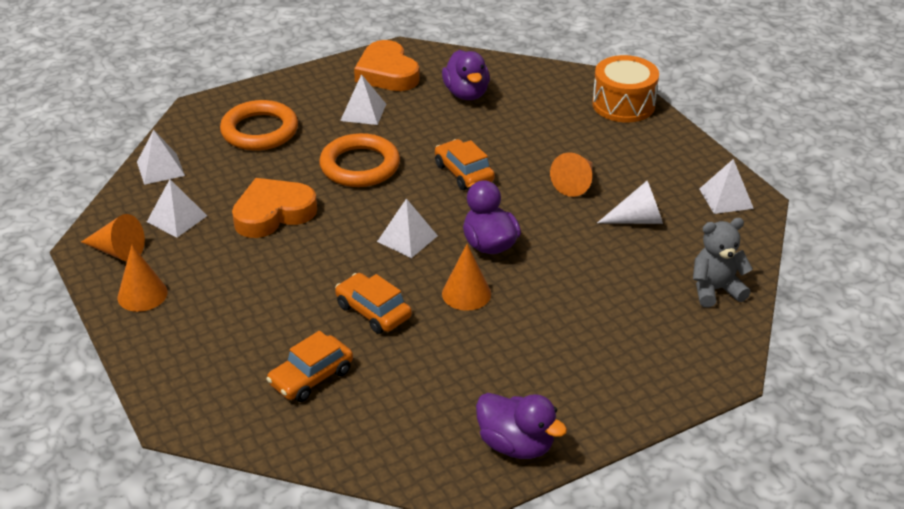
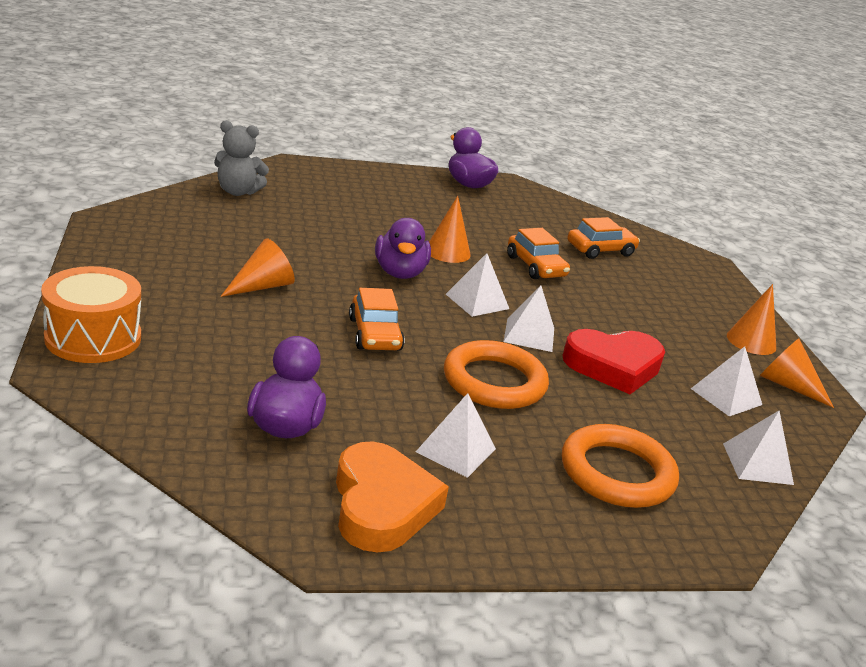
camera: 165 degrees left, 10 degrees down
(273, 213) = (613, 366): orange heart -> red heart
(637, 220) = (239, 243): white cone -> none
(726, 198) = (130, 229): white pyramid -> white pyramid (529, 335)

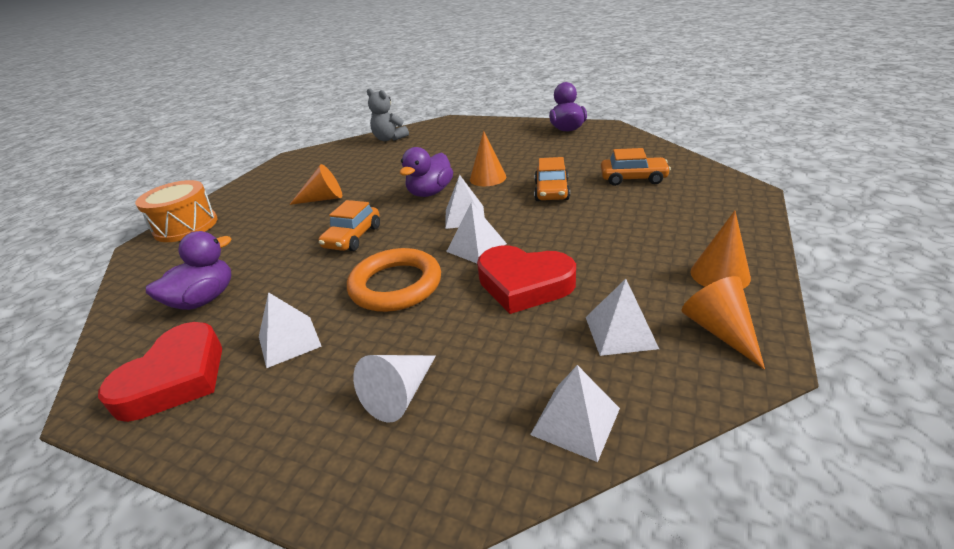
camera: 40 degrees right, 5 degrees up
(382, 505) = (175, 378): orange heart -> red heart
(617, 473) = (400, 394): orange ring -> white cone

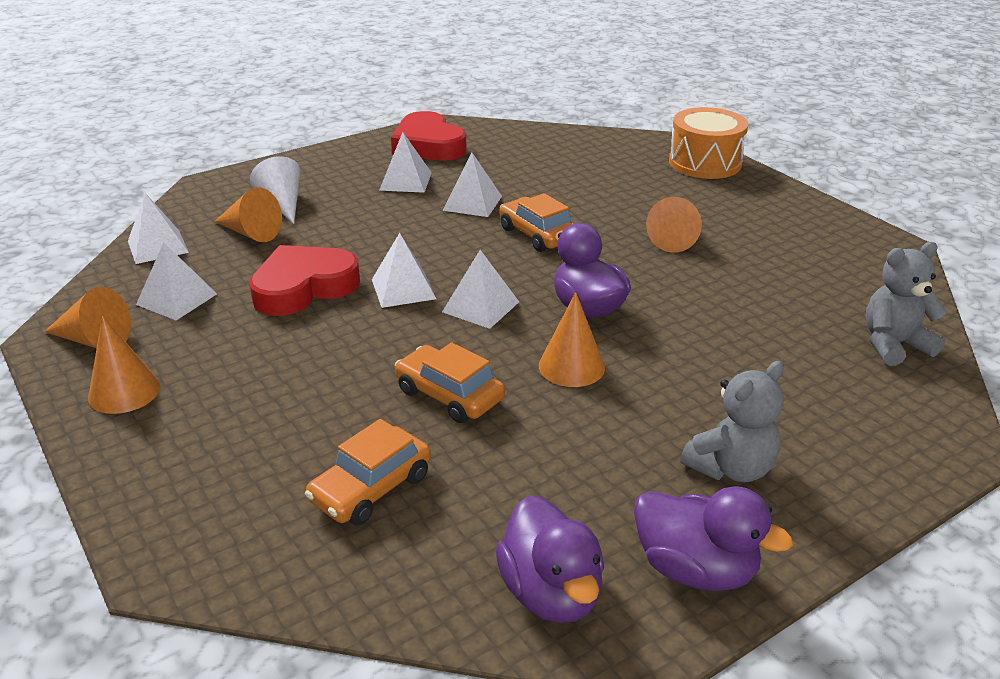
camera: 120 degrees right, 0 degrees up
(204, 299) = (523, 160): purple duck -> purple duck (551, 592)
(317, 283) = (472, 203): none -> white pyramid
(395, 285) = (408, 233): orange ring -> none
(479, 371) = (251, 233): none -> orange cone
(510, 138) = (731, 468): none -> grey teddy bear

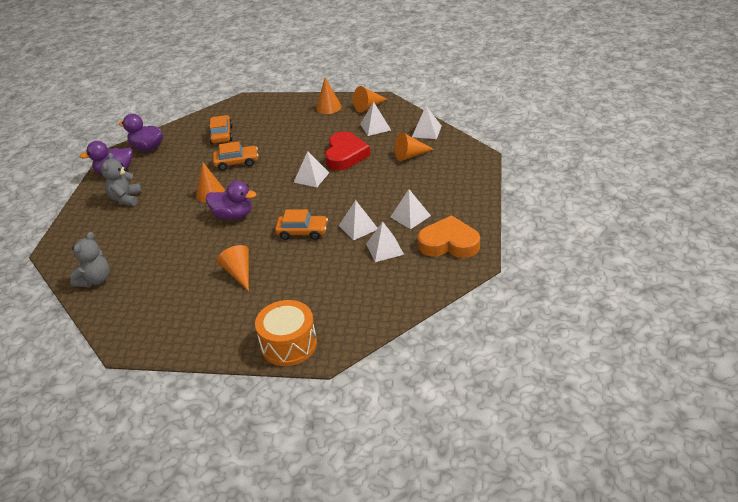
camera: 135 degrees right, 5 degrees up
(282, 204) = (430, 171): white cone -> none
(428, 145) = (449, 243): red heart -> orange heart
(480, 307) = (273, 190): white pyramid -> white pyramid (384, 249)

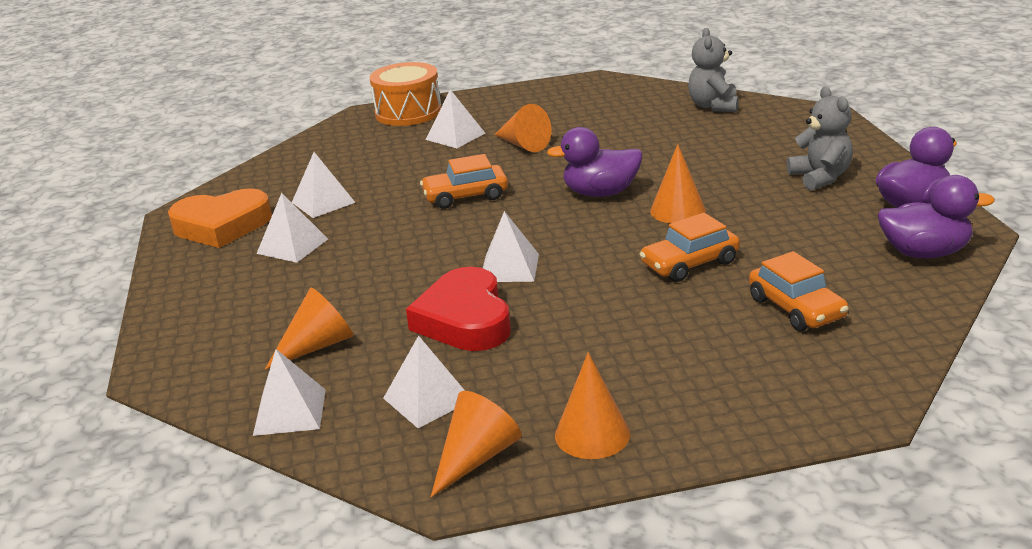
camera: 160 degrees right, 10 degrees down
(358, 227) = (376, 217): white pyramid -> white pyramid (455, 136)

